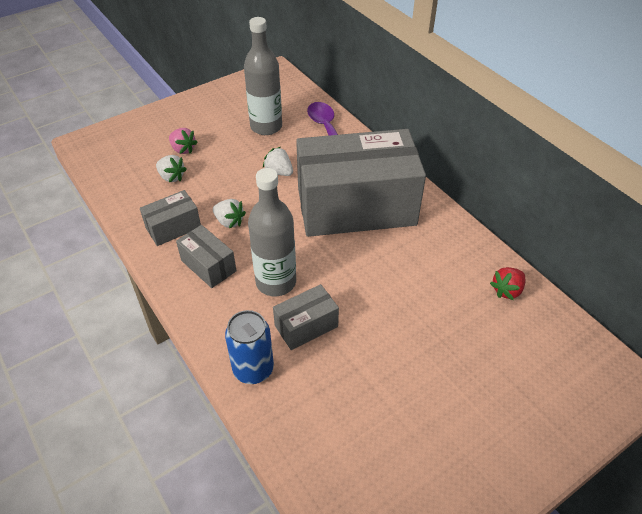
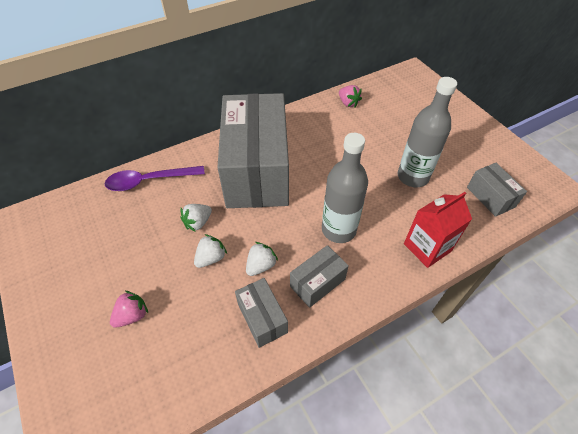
camera: 85 degrees left, 5 degrees up
(171, 177) = (179, 325): white strawberry -> white strawberry (211, 258)
(253, 369) = (427, 247): blue can -> red carton
(266, 127) = (121, 231): grey bottle -> grey bottle (413, 177)
(306, 326) = (383, 211): grey box -> grey box (490, 197)
(507, 290) = (348, 103): red strawberry -> pink strawberry

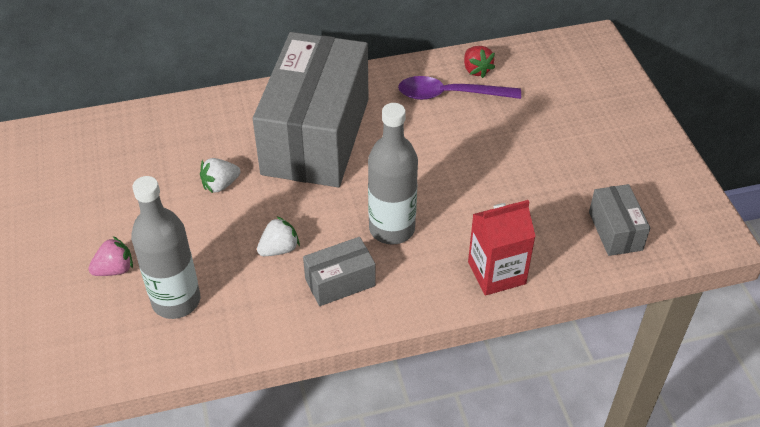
camera: 15 degrees right, 5 degrees down
(149, 181) = (176, 123): purple spoon -> purple spoon (450, 94)
(211, 258) = (222, 228): white strawberry -> none
(262, 318) = (260, 305): grey box -> none
(348, 103) = (476, 70): pink strawberry -> red strawberry
(413, 177) = (520, 184): grey bottle -> grey bottle (176, 301)

